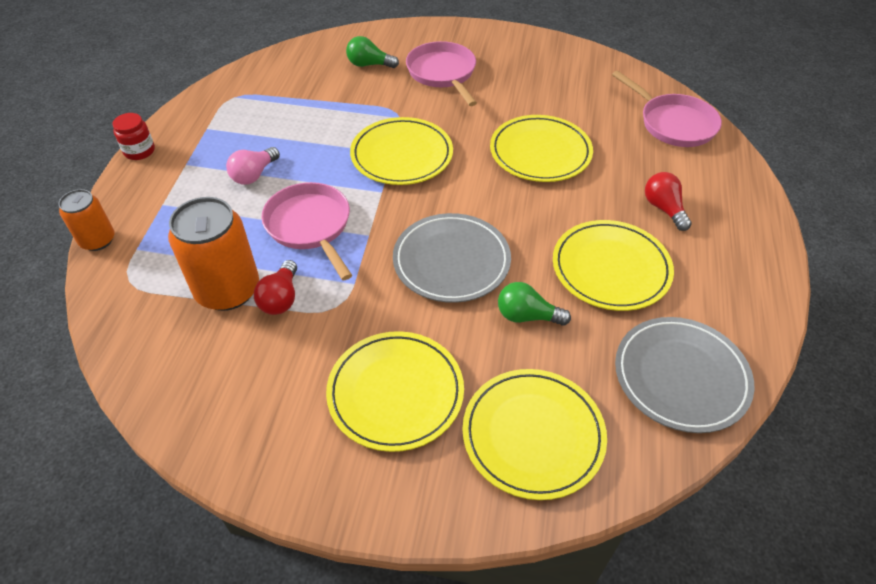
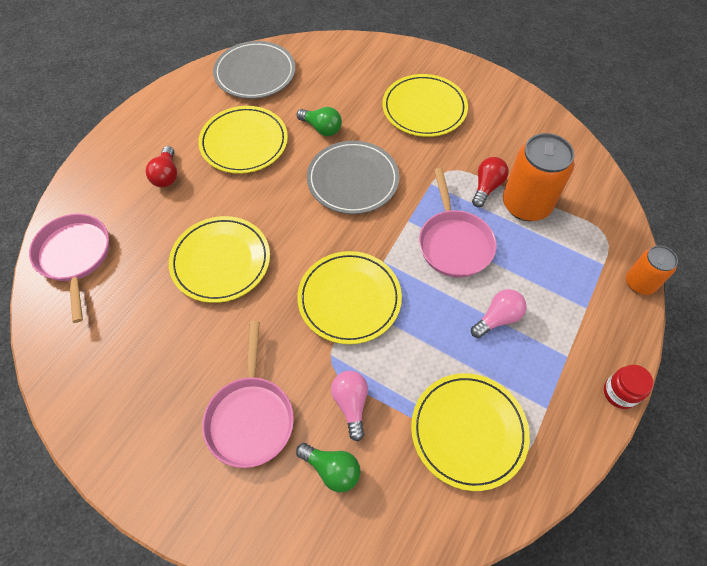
camera: 160 degrees left, 10 degrees up
(370, 95) = (351, 404): none -> pink light bulb
(533, 435) = (356, 70): yellow plate -> yellow plate (468, 431)

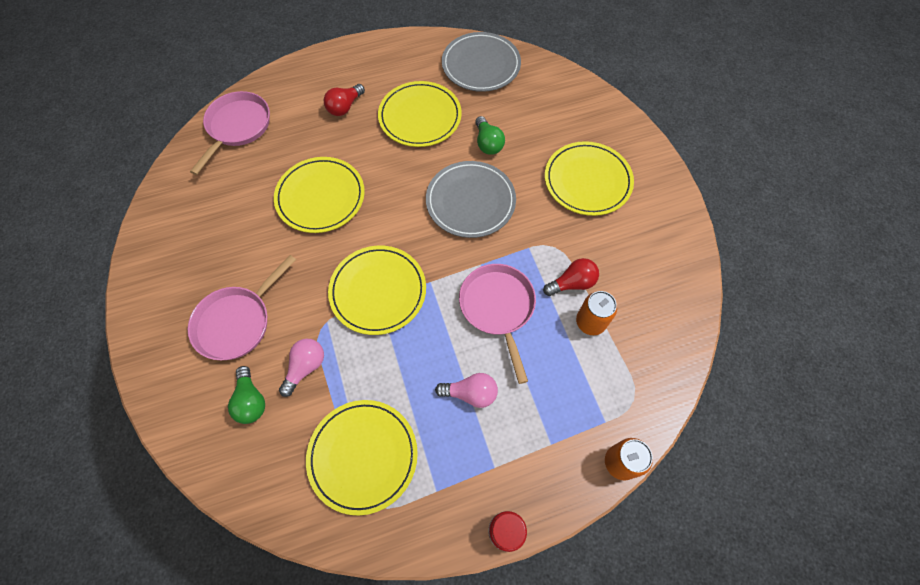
camera: 40 degrees right, 5 degrees up
(454, 243) = (498, 308): pink pan -> pink pan turned 135 degrees clockwise
(526, 204) = (590, 322): orange can -> orange can, size x0.58

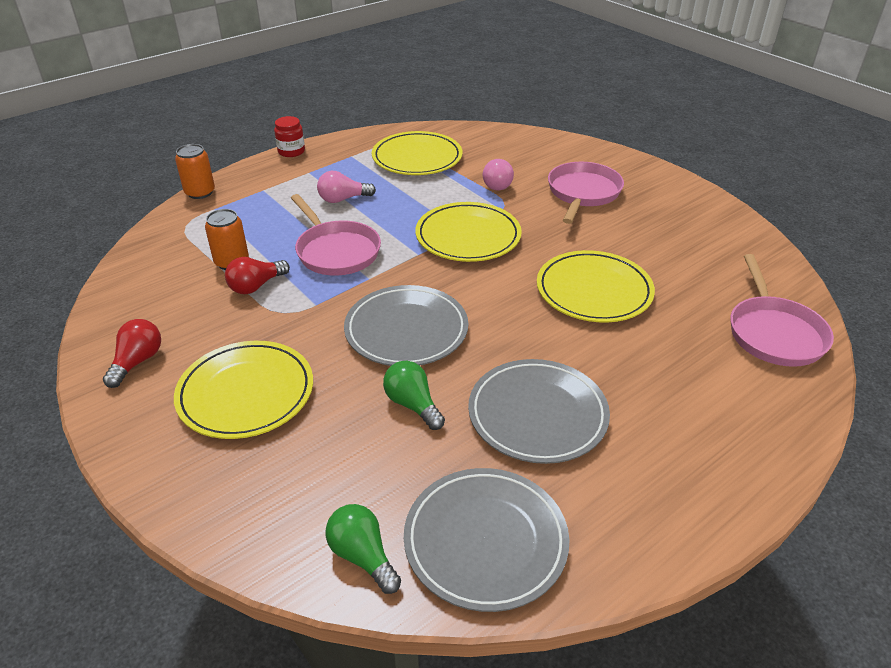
camera: 160 degrees right, 25 degrees down
(251, 401) = (527, 162): green light bulb -> green light bulb (363, 556)
(345, 107) = (660, 397): red light bulb -> red light bulb (137, 362)
(420, 117) = (537, 414): yellow plate -> grey plate

